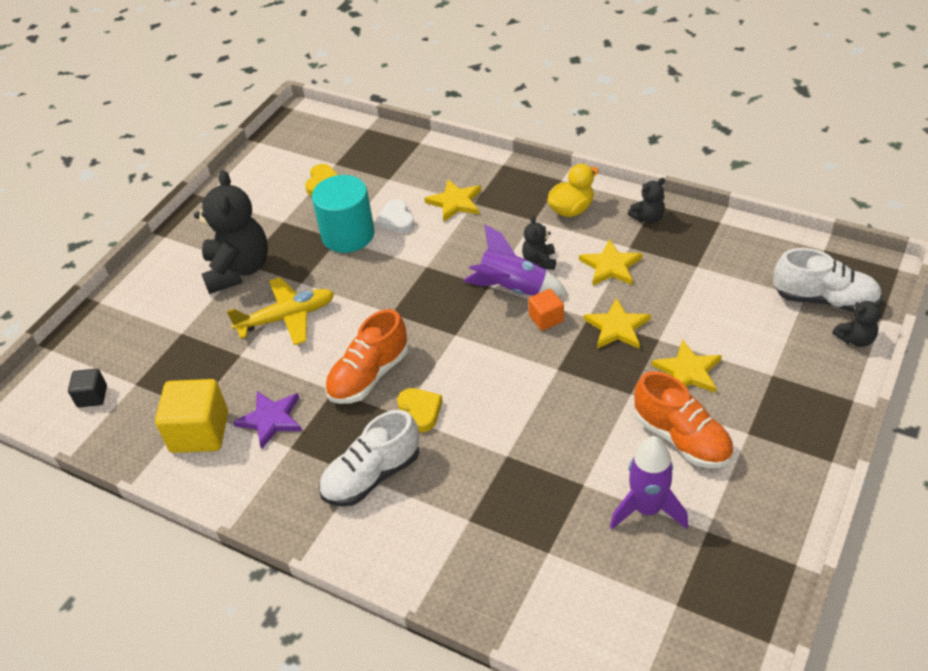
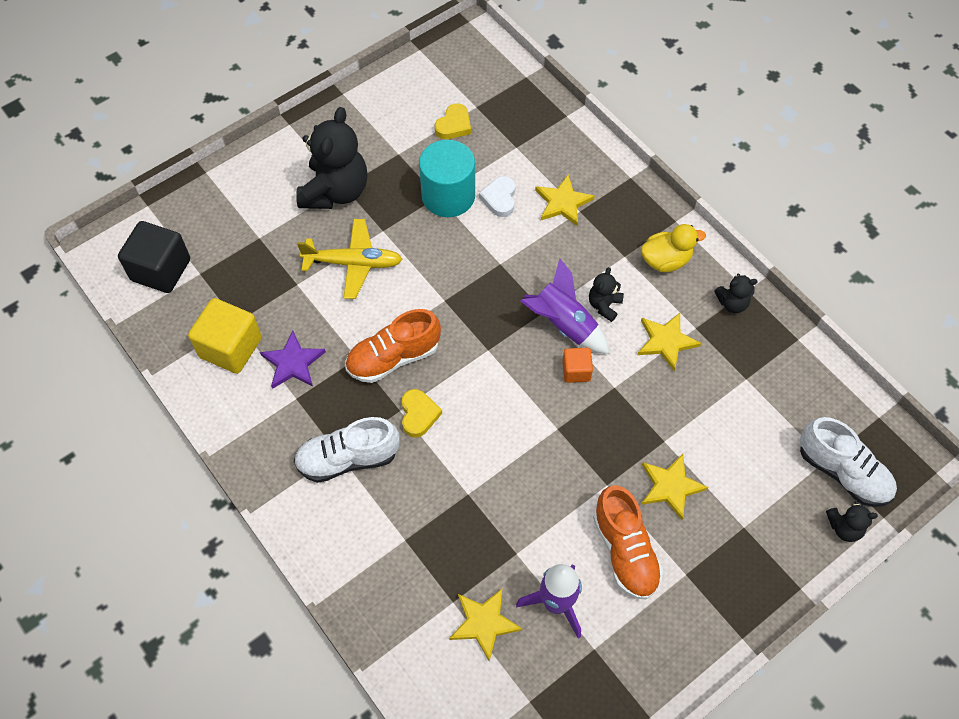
camera: 20 degrees right, 15 degrees up
(92, 396) = (161, 270): black cube -> black cube, size x1.87
(617, 327) = (634, 410): yellow star -> yellow star (484, 623)

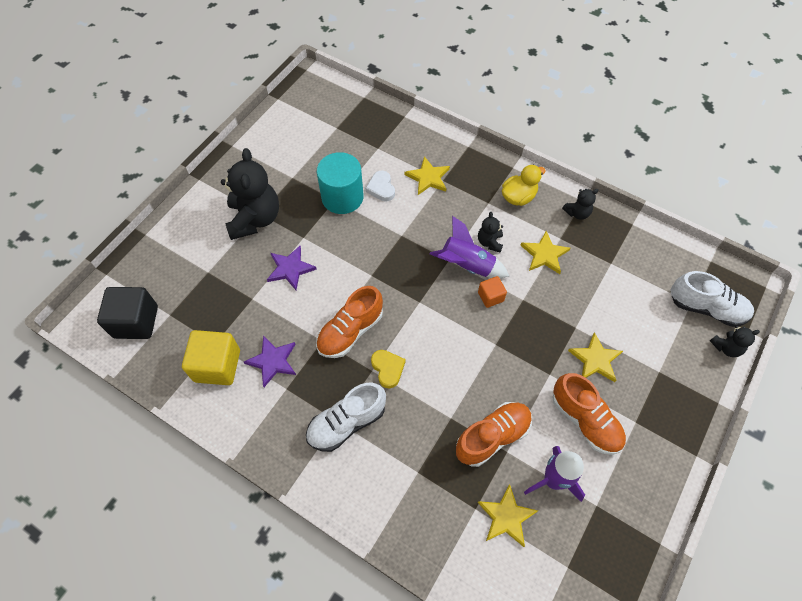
camera: 20 degrees left, 0 degrees up
(353, 263) = (290, 269): yellow plane -> purple star
(454, 125) = (325, 145): yellow heart -> none
(507, 531) = (492, 437): none -> orange shoe

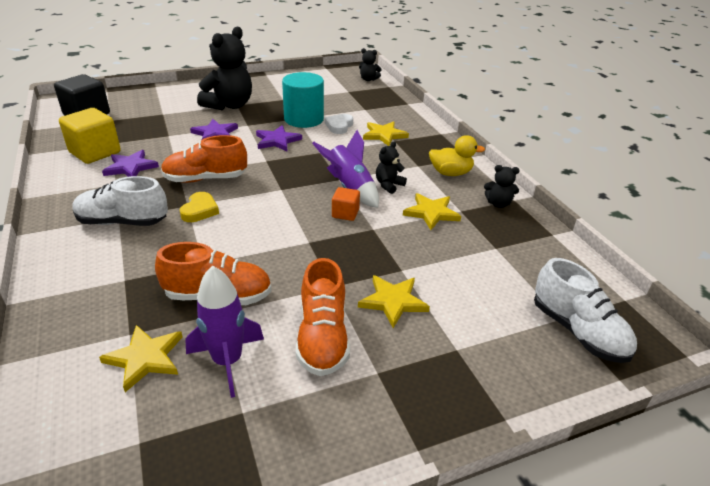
camera: 35 degrees right, 25 degrees down
(352, 243) = (277, 141): none -> purple star
(726, 347) = (571, 377): black teddy bear -> black teddy bear (368, 79)

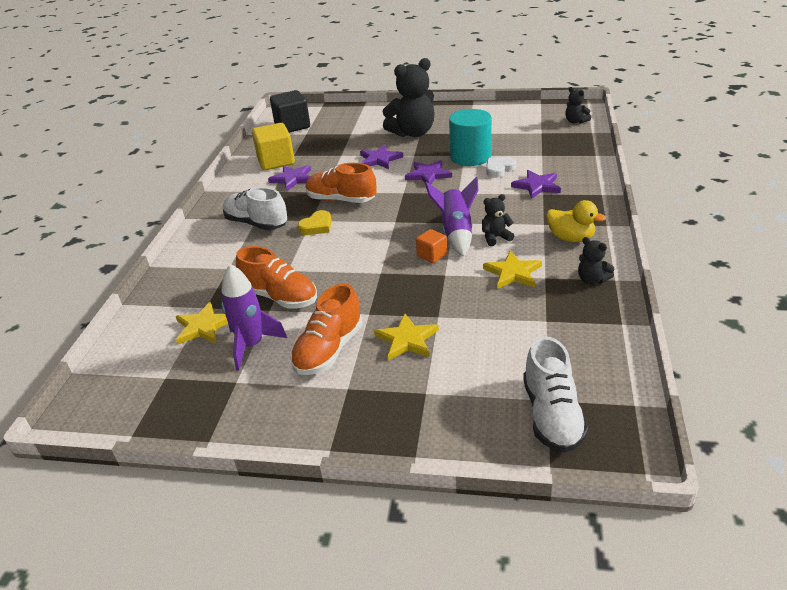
camera: 35 degrees right, 0 degrees up
(384, 135) = (537, 186): yellow star -> purple star

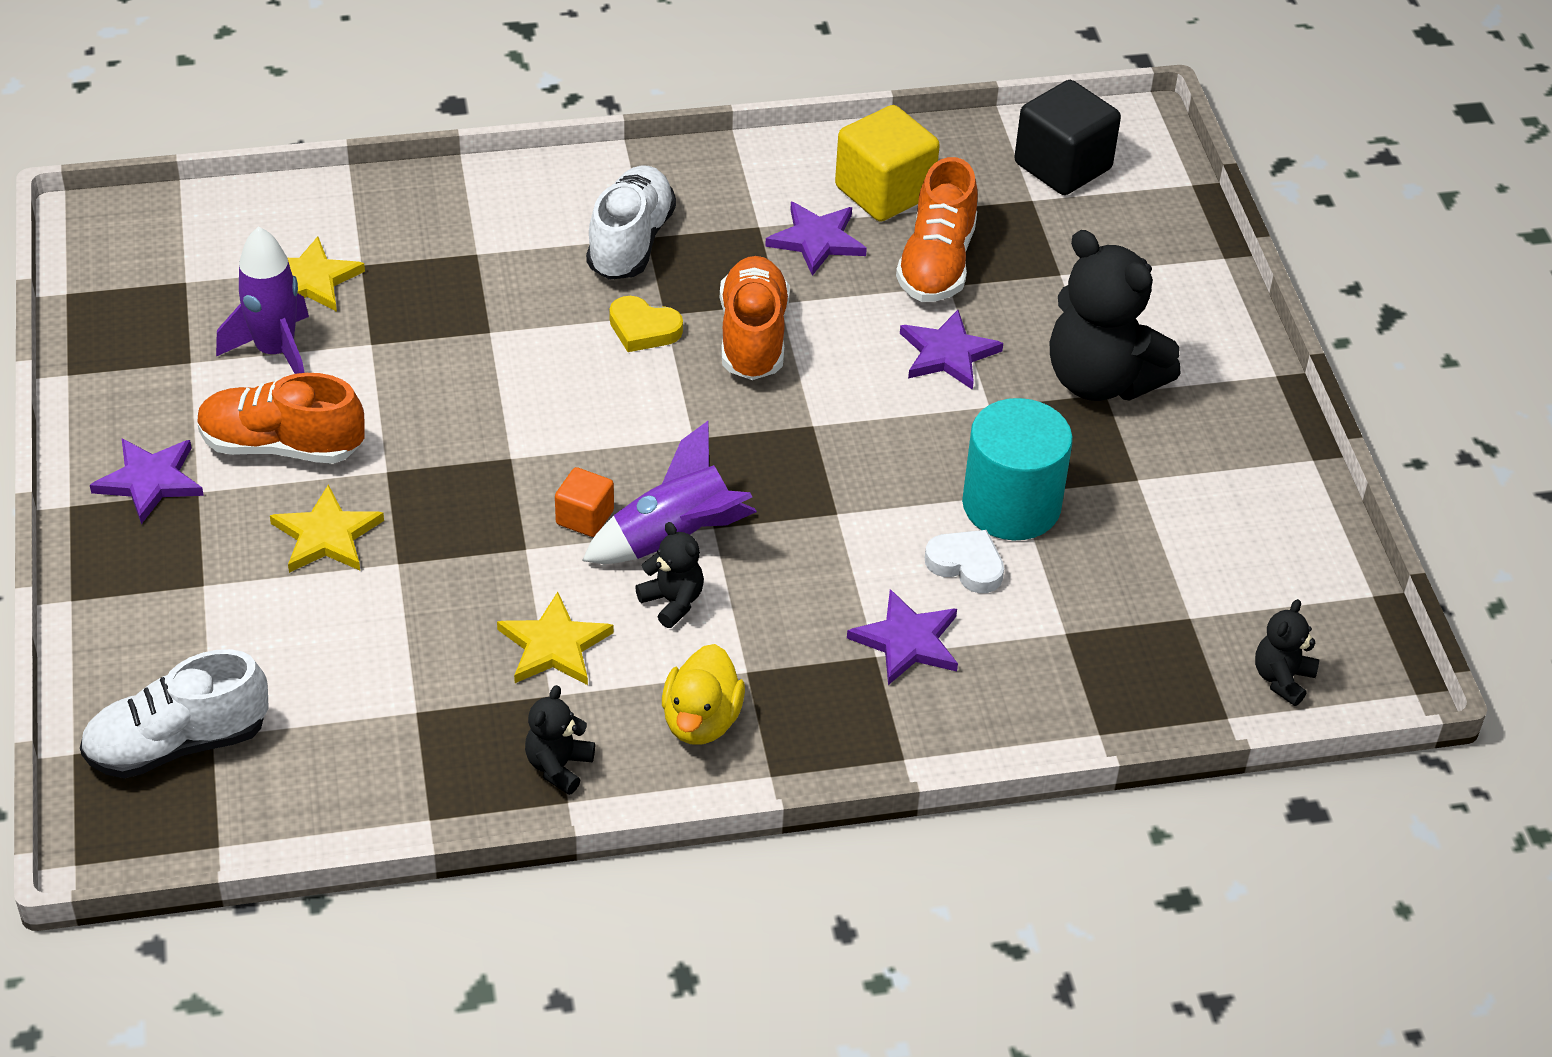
camera: 65 degrees right, 10 degrees up
(280, 297) = (407, 346): orange shoe -> orange shoe (936, 263)
(428, 175) = (901, 449): purple star -> purple star (150, 481)

